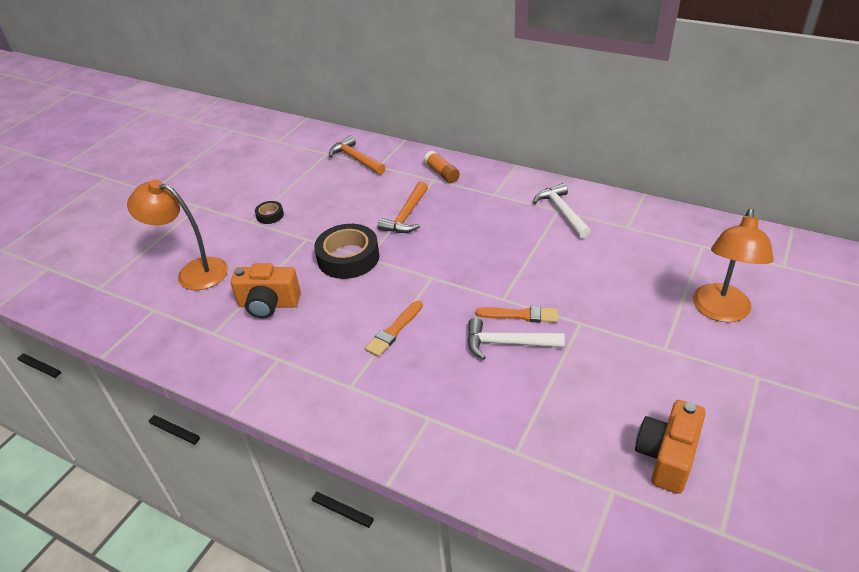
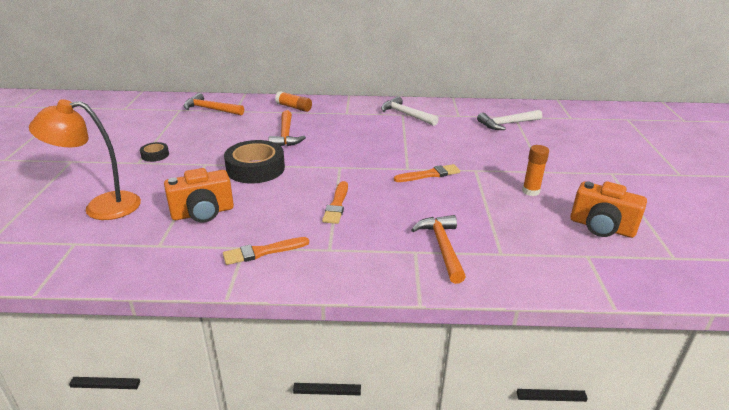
camera: 30 degrees left, 10 degrees down
(290, 370) = (263, 252): none -> orange brush
(460, 422) = (442, 247): none -> orange hammer
(507, 343) = (434, 192): white hammer -> white hammer (507, 124)
(622, 375) = (530, 191): none -> orange glue stick
(666, 457) = (601, 227): orange camera -> orange camera turned 60 degrees counterclockwise
(720, 311) = (557, 146): orange lamp -> none

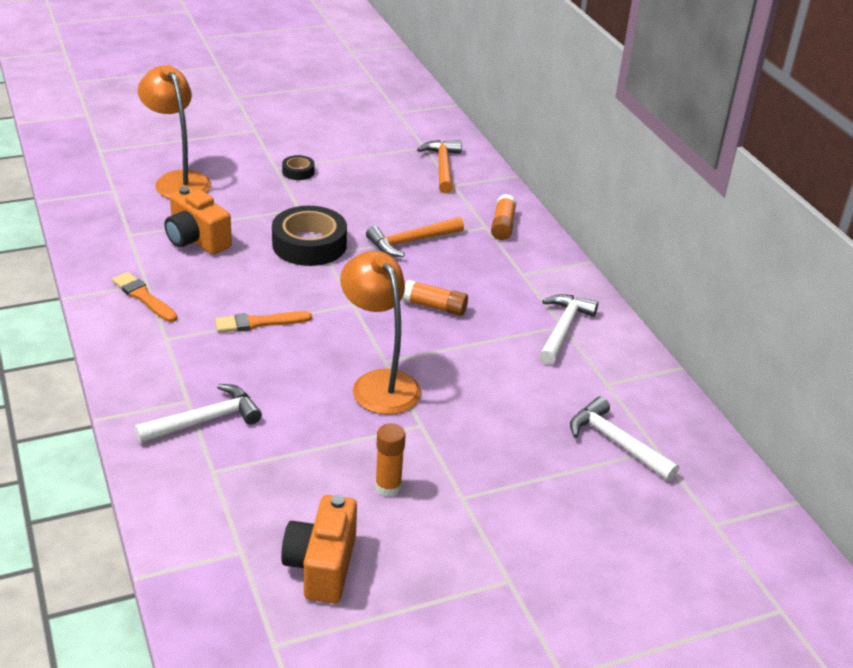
camera: 65 degrees right, 5 degrees up
(361, 142) = (435, 307): none -> orange glue stick
(429, 174) = (379, 383): orange brush -> orange lamp
(442, 247) = (205, 420): orange hammer -> white hammer

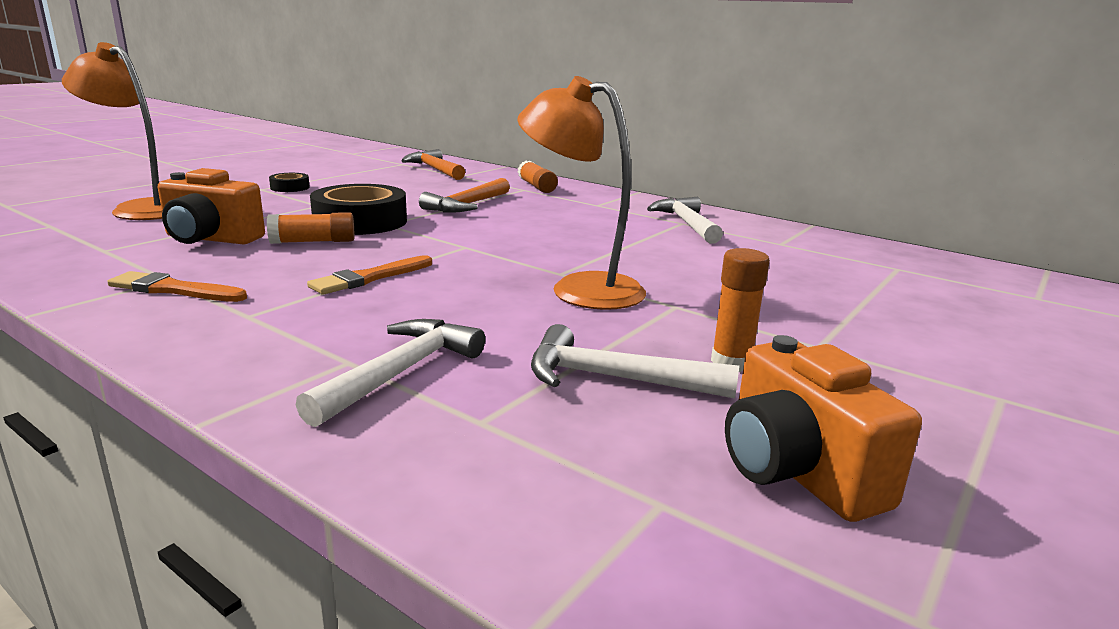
camera: 30 degrees left, 15 degrees down
(435, 307) = (552, 233): orange glue stick -> orange glue stick (313, 242)
(616, 442) = (861, 272): white hammer -> white hammer (614, 378)

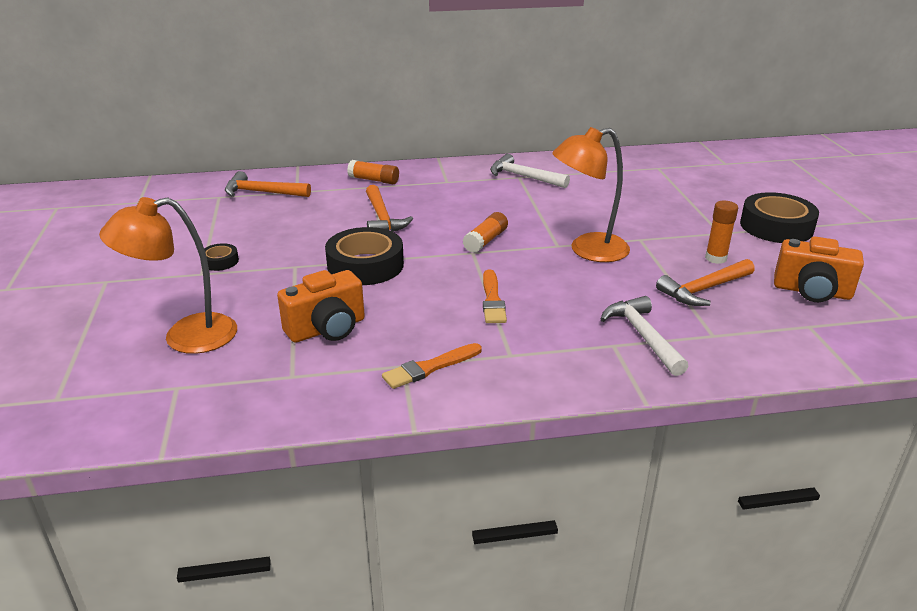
camera: 45 degrees left, 10 degrees up
(313, 242) = (390, 295): orange glue stick -> orange glue stick (485, 241)
(614, 378) = (704, 290): white hammer -> orange hammer
(950, 380) = (776, 226): none -> black tape

